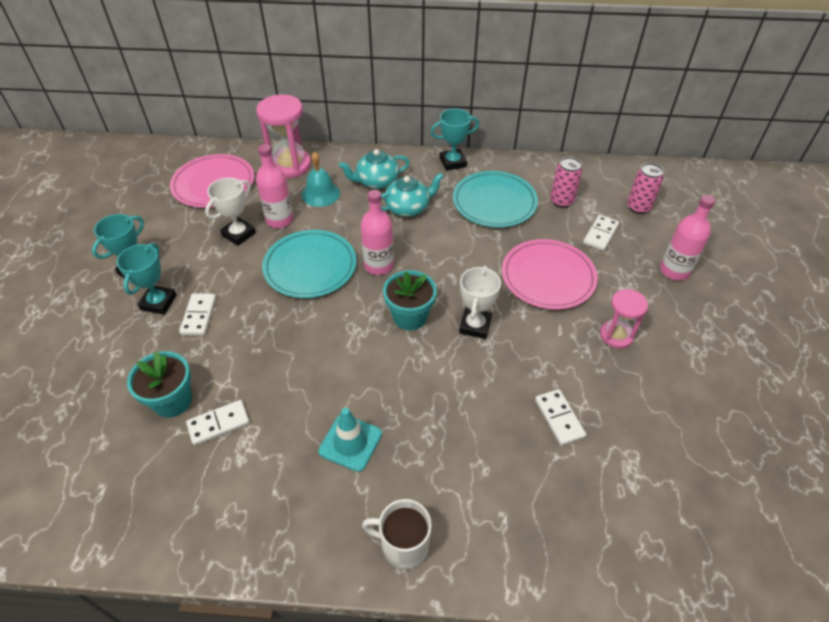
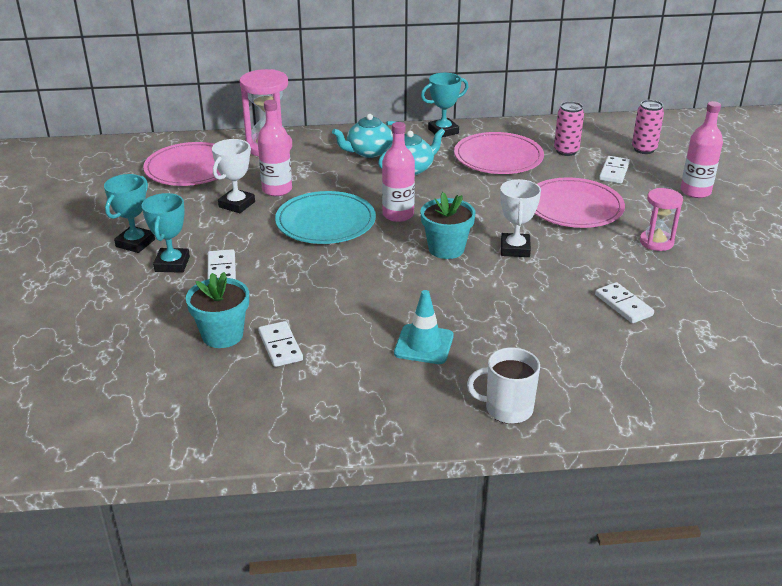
camera: 10 degrees left, 15 degrees down
(218, 424) = (280, 346): white domino -> white domino turned 75 degrees counterclockwise
(320, 194) = (312, 166): turquoise bell -> none
(494, 202) = (498, 157): turquoise plate -> pink plate

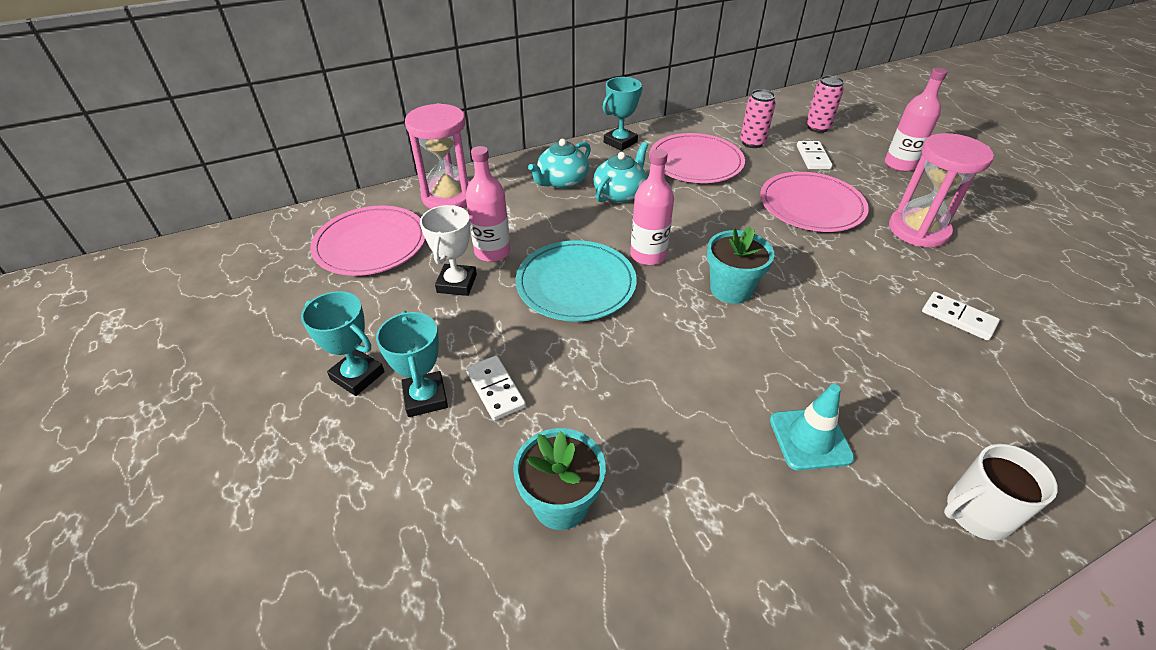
camera: 20 degrees left, 10 degrees up
(135, 243) = (357, 376): turquoise trophy -> turquoise trophy turned 60 degrees counterclockwise
(280, 346) = (646, 498): white domino -> none
(515, 249) = (798, 271): white trophy -> none
(656, 242) = (918, 230): pink hourglass -> pink hourglass, size x1.63

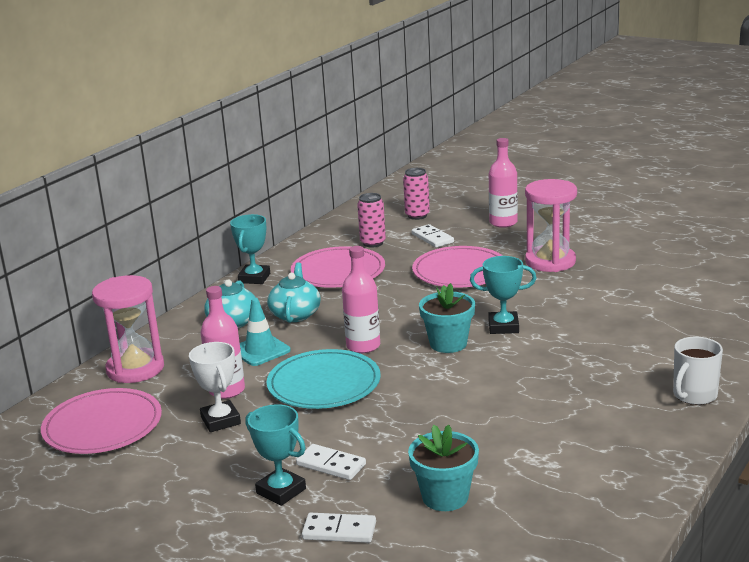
camera: 30 degrees left, 20 degrees down
(357, 376) = (207, 503): turquoise trophy -> turquoise trophy (503, 327)
(810, 439) = (574, 401): turquoise traffic cone -> turquoise traffic cone (260, 350)
(958, 318) = (615, 304): white domino -> white domino (339, 531)

